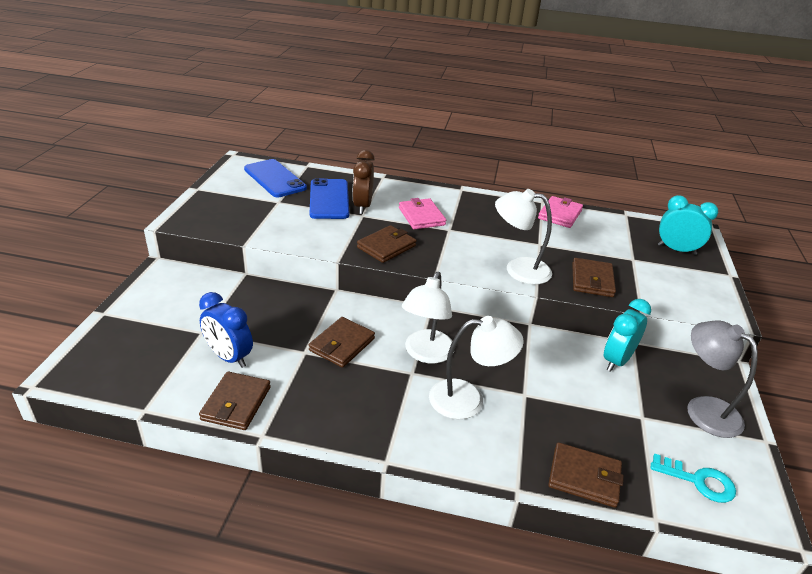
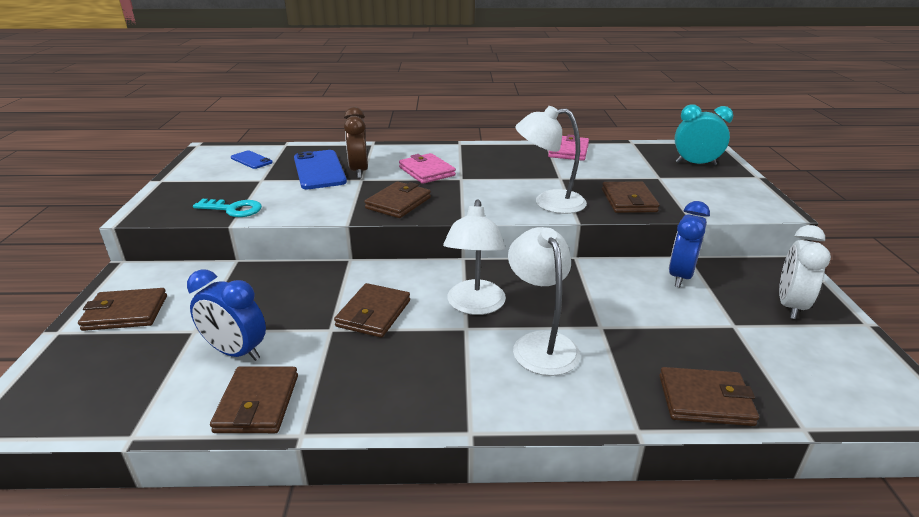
camera: 10 degrees left, 5 degrees down
(154, 306) = (126, 313): none -> brown wallet
(274, 179) = (251, 160): blue phone -> blue phone, size x0.54
(468, 399) = (540, 344): white lamp -> white lamp turned 90 degrees counterclockwise
(616, 360) = (680, 276): turquoise clock -> blue clock
(698, 481) = (825, 377): turquoise key -> turquoise key (233, 209)
(703, 409) = (790, 305): grey lamp -> white clock

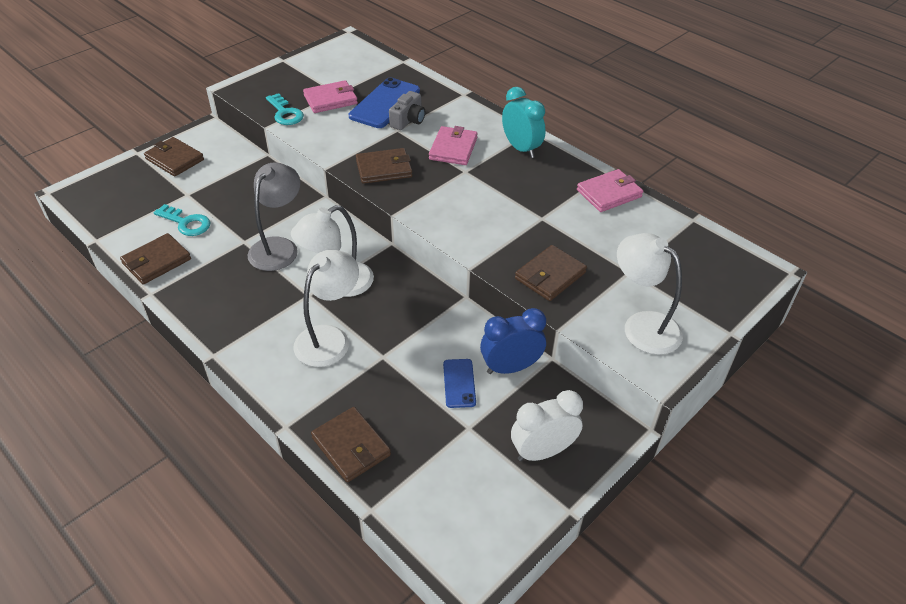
camera: 45 degrees right, 15 degrees up
(236, 352) = (186, 223): blue clock -> turquoise key
(251, 160) = (358, 67): blue phone -> blue phone (459, 383)
(263, 185) = (330, 100): none -> pink wallet
(359, 171) = (408, 120): brown clock -> grey camera
(373, 313) = (278, 247): brown wallet -> grey lamp
(549, 202) = (485, 236): white lamp -> white lamp (642, 325)
(695, 164) = (701, 281): turquoise clock -> turquoise clock (521, 148)

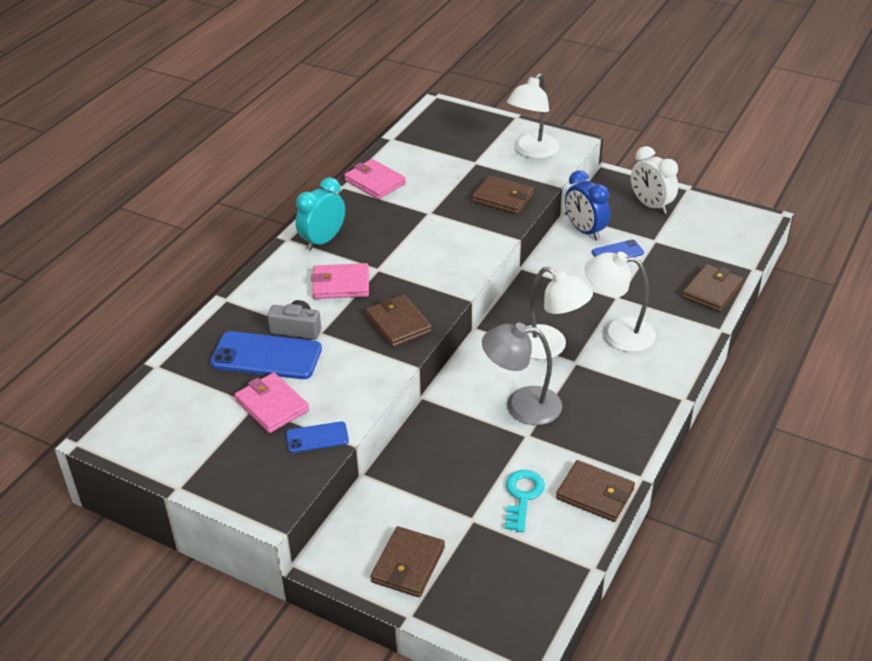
camera: 105 degrees left, 5 degrees down
(285, 113) = (317, 437): turquoise key -> blue phone

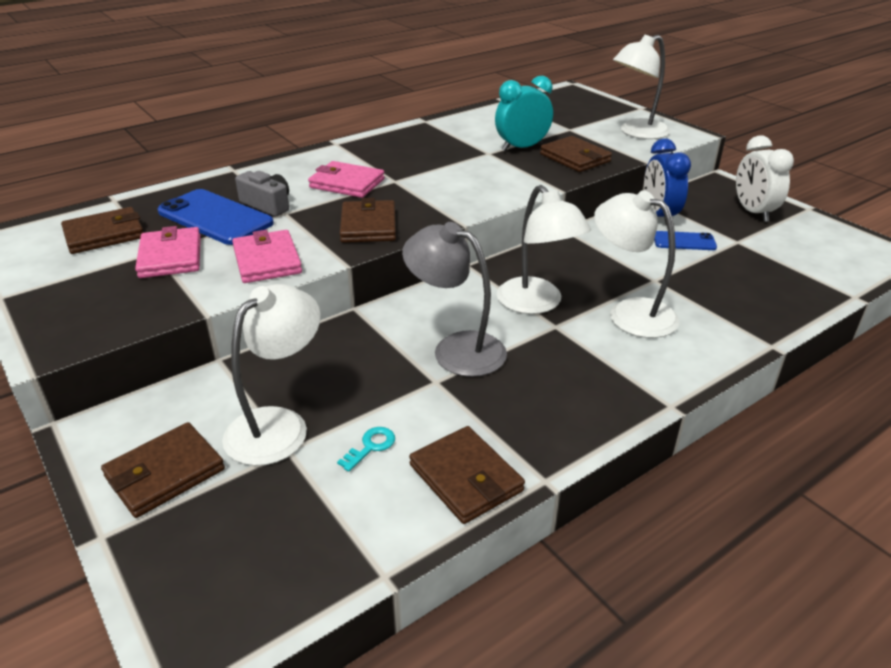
camera: 25 degrees right, 5 degrees down
(317, 437) = (178, 296): blue phone -> none
(322, 241) = (366, 151): turquoise clock -> turquoise clock (522, 148)
(375, 182) = (458, 123): pink wallet -> pink wallet (267, 260)
(450, 505) = (278, 425): none -> white lamp
(522, 496) = (370, 446): turquoise key -> turquoise key, size x0.60
(712, 291) = (784, 304): brown wallet -> brown wallet (104, 234)

